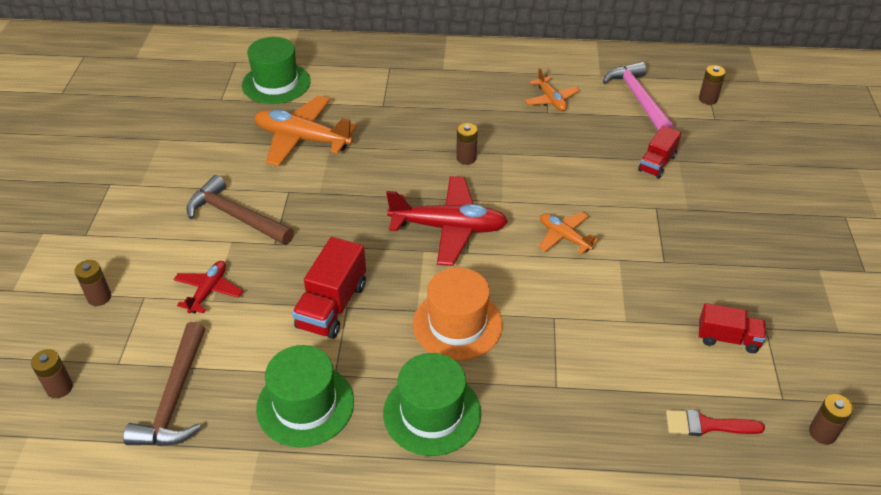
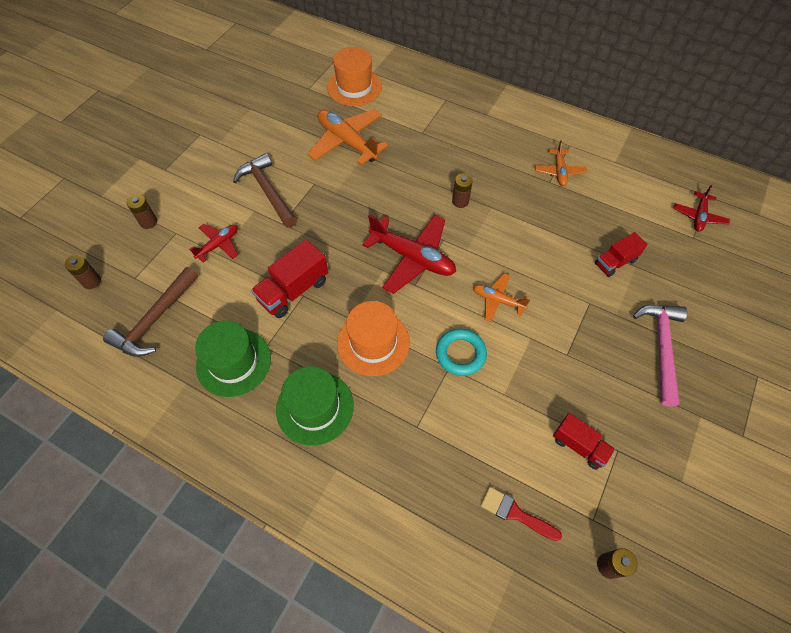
camera: 25 degrees right, 15 degrees up
(276, 83) = (354, 87): green hat -> orange hat
(558, 300) = (460, 354): none -> turquoise ring
(564, 237) = (497, 300): orange plane -> orange plane turned 45 degrees counterclockwise
(638, 98) = (635, 195): pink hammer -> pink hammer (661, 348)
(708, 99) = (698, 216): brown battery -> red plane

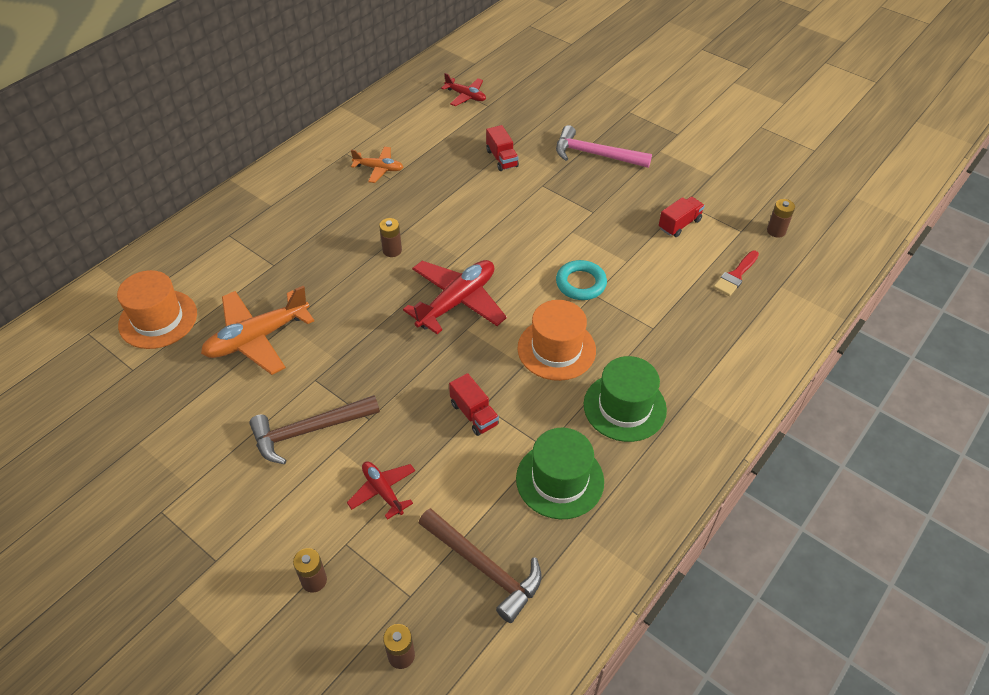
camera: 80 degrees left, 10 degrees down
(293, 290) = (474, 414): red truck -> red truck, size x0.65
(497, 300) = (526, 246): orange plane -> none

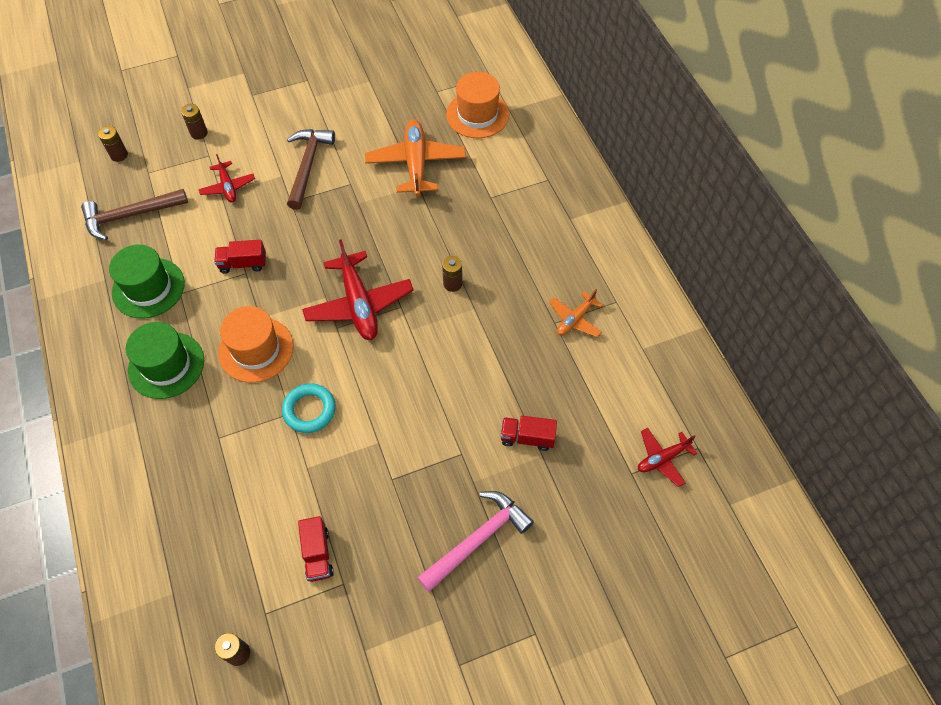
camera: 120 degrees right, 10 degrees up
(383, 491) = (228, 187): red plane -> red plane turned 75 degrees clockwise
(735, 276) = (216, 558): red brush -> none

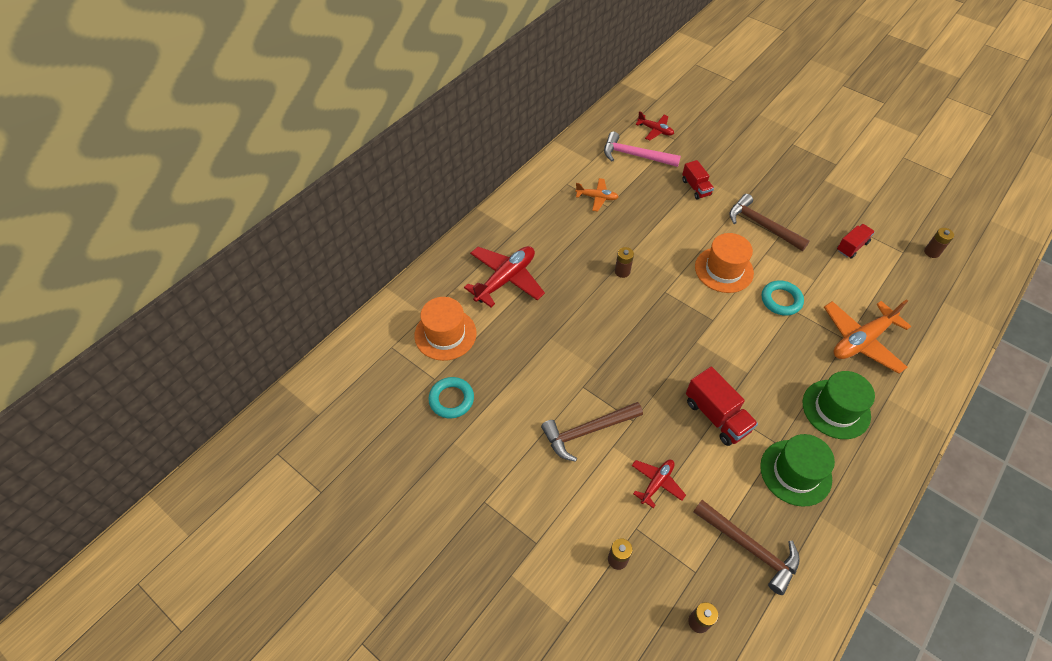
camera: 120 degrees left, 5 degrees down
(243, 264) = (716, 416): red truck -> red truck, size x1.54
(256, 349) = (772, 358): orange hat -> orange hat (724, 270)
(359, 304) = (684, 317): red plane -> red plane (506, 279)
(408, 94) = (451, 399): none -> turquoise ring
(416, 164) = (529, 350): orange plane -> orange plane (861, 341)
(419, 471) = (762, 225): none -> brown hammer
(477, 539) = (772, 183): pink hammer -> pink hammer (635, 155)

